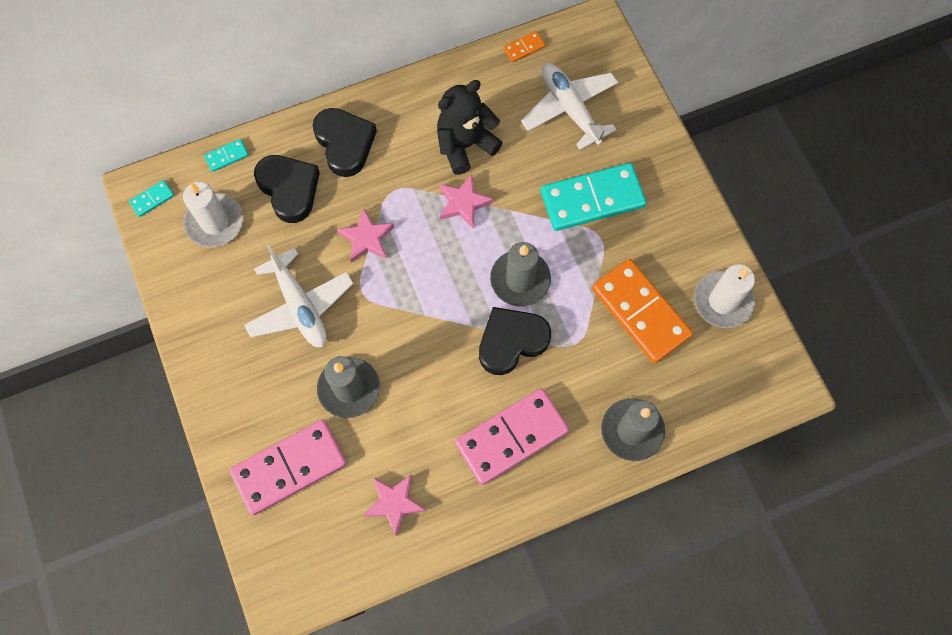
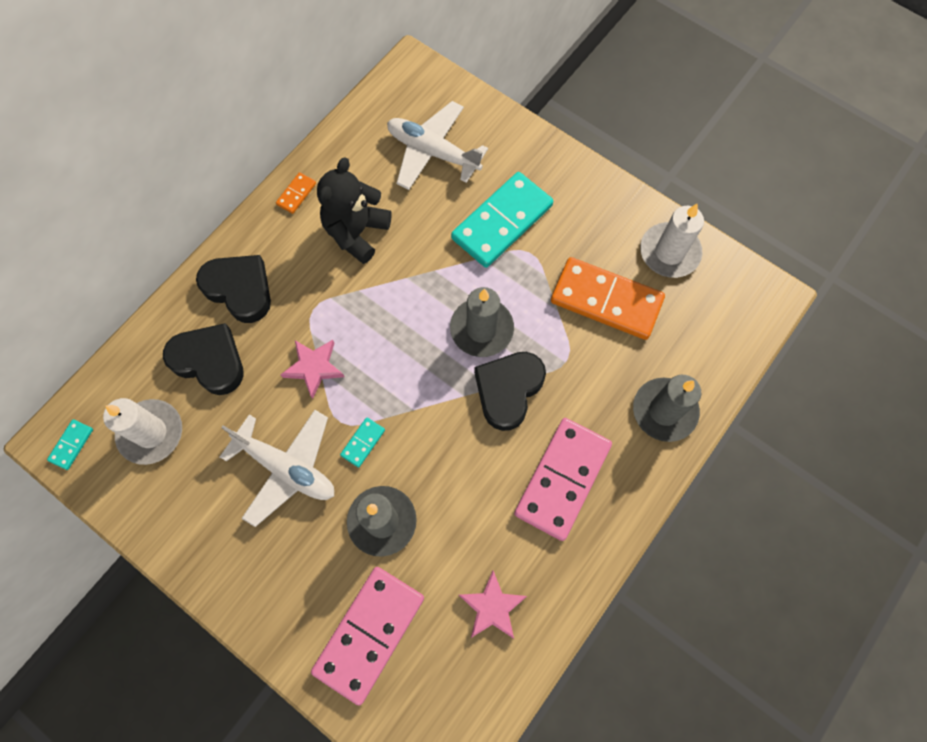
camera: 30 degrees left, 0 degrees up
(227, 156) = (126, 362): turquoise domino -> turquoise domino (363, 442)
(463, 203) = (386, 286): pink star -> none
(524, 48) = (358, 118): orange domino -> orange domino (296, 194)

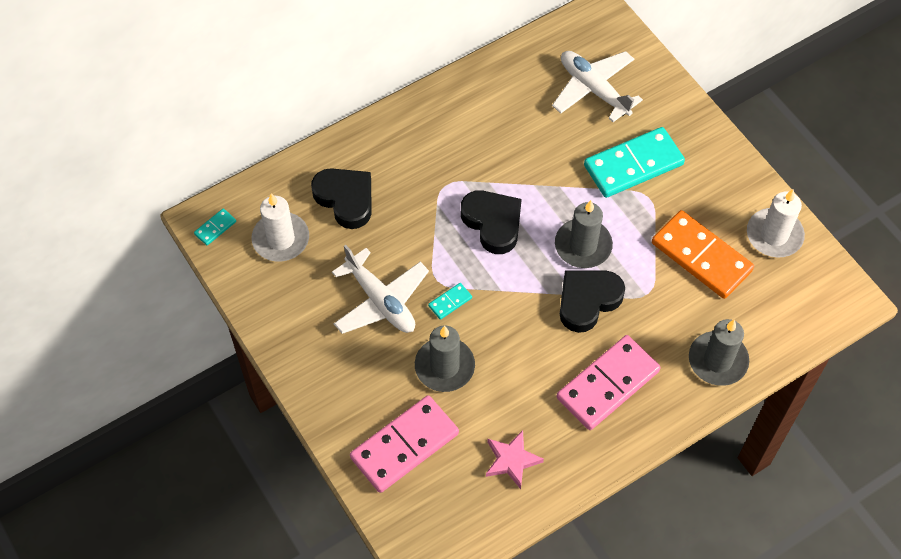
camera: 20 degrees right, 10 degrees down
(239, 289) = (389, 151): black heart -> black heart (493, 223)
(296, 194) = (463, 89): orange domino -> none
(314, 367) = (430, 231): pink star -> none
(356, 232) = (503, 135): black teddy bear -> none

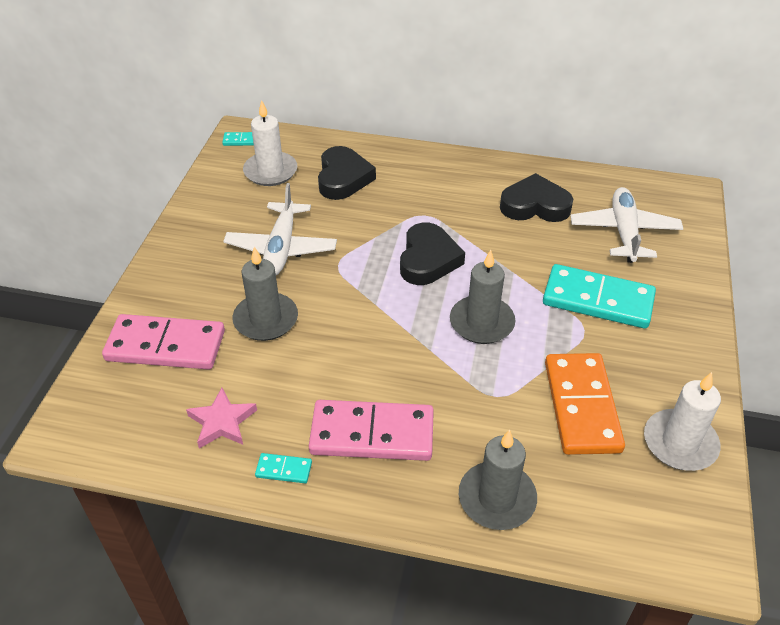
camera: 45 degrees right, 15 degrees down
(450, 302) = (328, 283): turquoise domino -> turquoise domino (284, 469)
(587, 301) = (435, 362): black heart -> black heart (535, 205)

